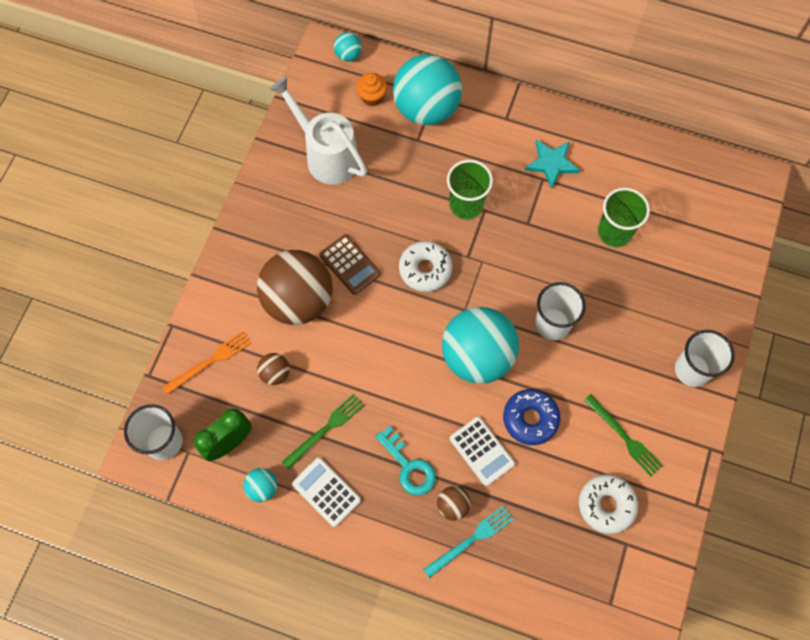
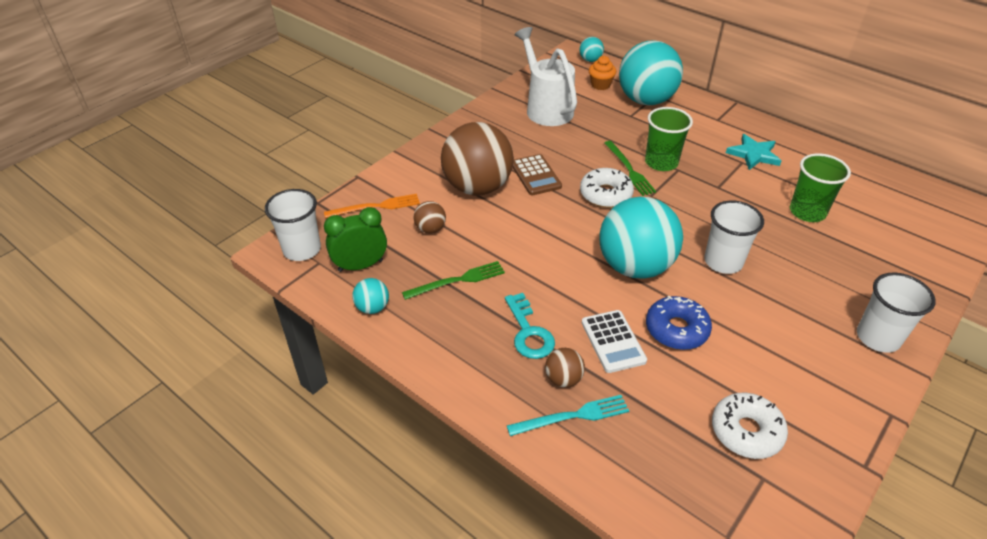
camera: 20 degrees right, 25 degrees down
(326, 492) = (434, 329): white calculator -> none
(624, 437) = (783, 374): green fork -> green fork (629, 170)

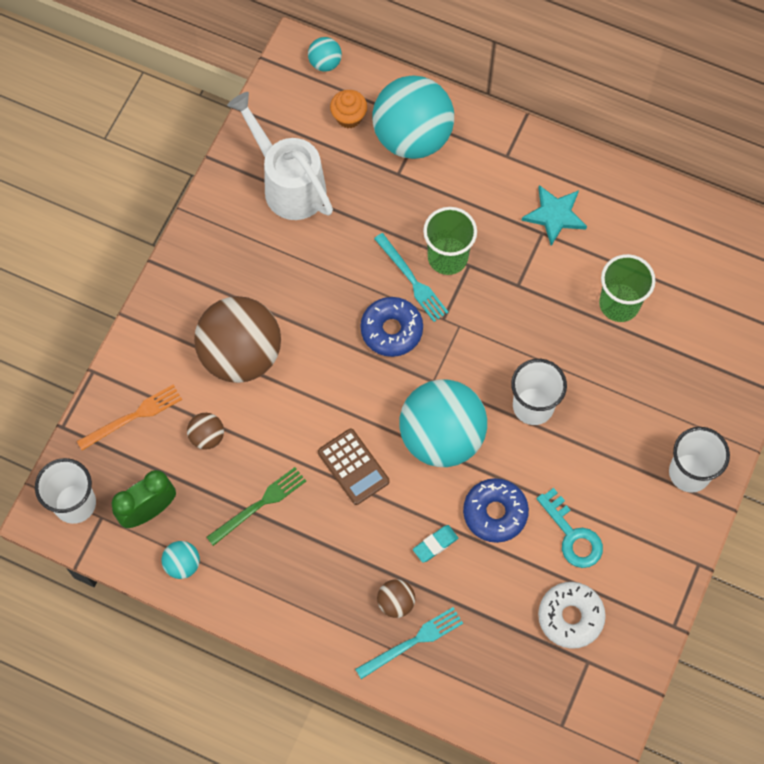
camera: 15 degrees left, 25 degrees up
(528, 332) = (350, 554): turquoise key -> turquoise key (572, 535)
(535, 175) = (304, 317): brown calculator -> brown calculator (353, 467)
(605, 194) = (391, 330): white donut -> blue donut
(613, 341) = (435, 544): white calculator -> turquoise eraser
(629, 170) = (412, 280): green fork -> turquoise fork

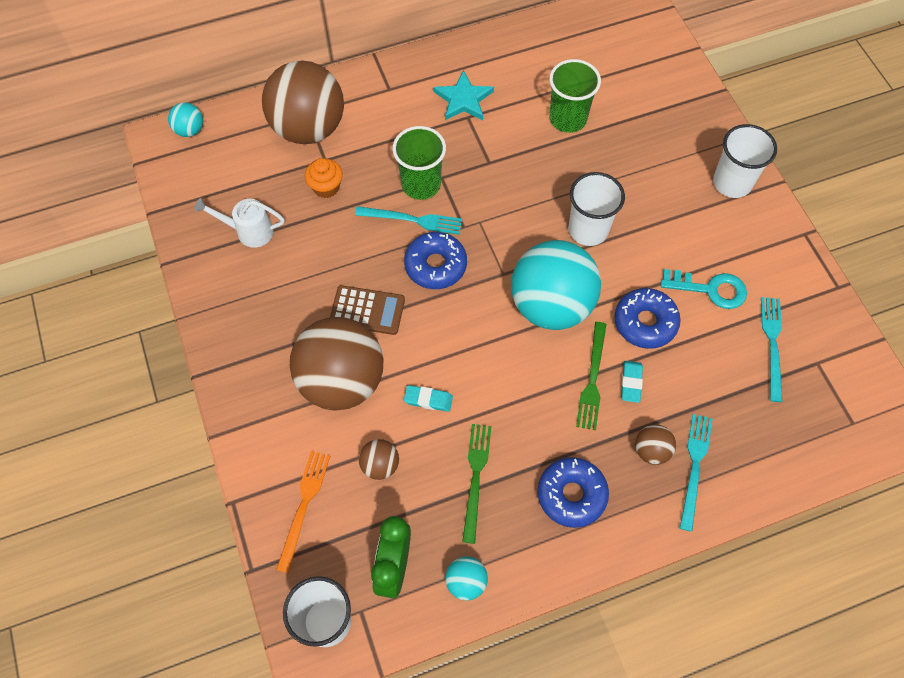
camera: 45 degrees left, 5 degrees down
(284, 422) = (428, 400): none -> turquoise eraser
(288, 184) = (249, 231): white watering can -> white watering can, size x0.57
(309, 577) = (571, 495): none -> blue donut
(349, 117) = (247, 151): orange cupcake -> orange cupcake (326, 187)
(353, 467) = (514, 383): brown calculator -> brown calculator (367, 310)
(411, 516) = (592, 379): none -> green fork
(412, 137) = (308, 128): turquoise ball -> brown ball
(570, 617) = (772, 344): white donut -> turquoise fork

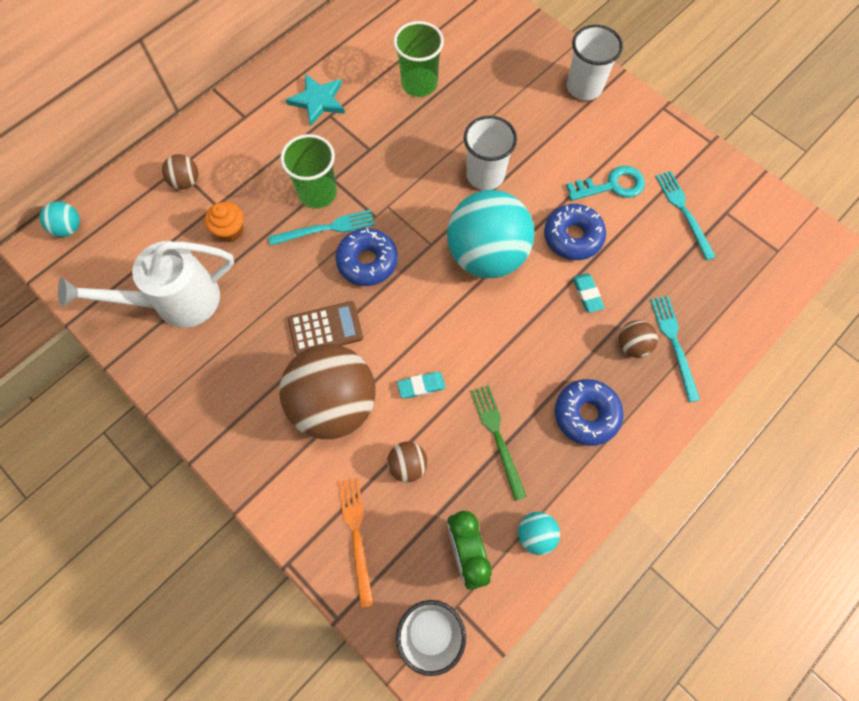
camera: 25 degrees left, 5 degrees up
(249, 231) = (176, 301): white watering can -> white watering can, size x1.76
(308, 128) = (186, 181): brown ball -> brown ball, size x0.43
(592, 379) = (554, 305): green fork -> none

